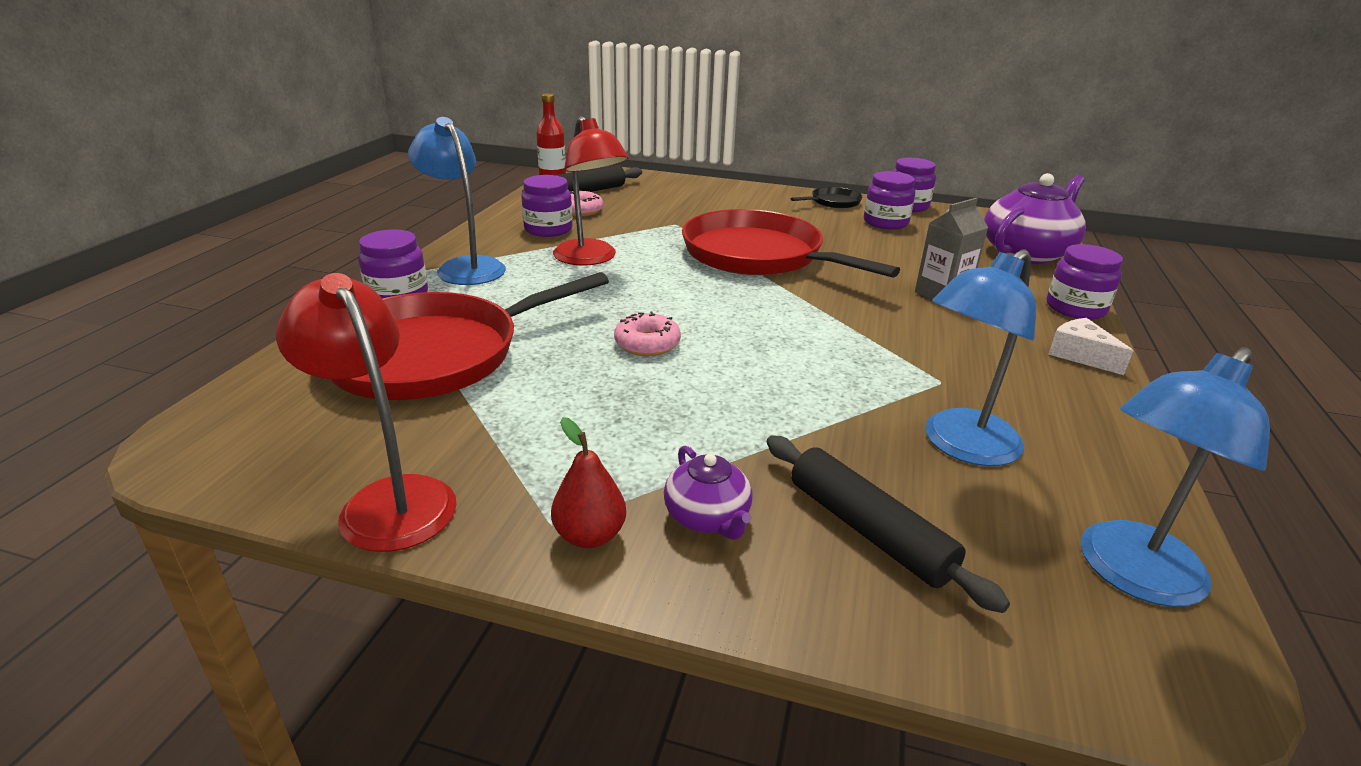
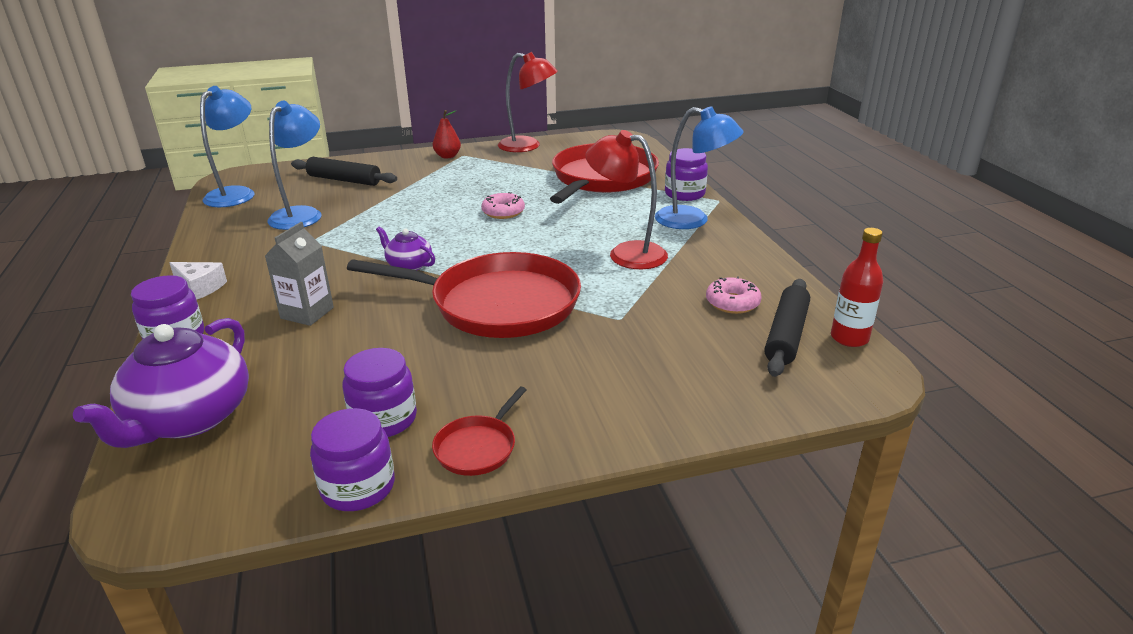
camera: 150 degrees right, 0 degrees up
(548, 229) = (711, 269): purple jar -> none
(707, 517) = (409, 168): purple teapot -> purple teapot (409, 265)
(833, 202) = (478, 447): black pan -> red pan

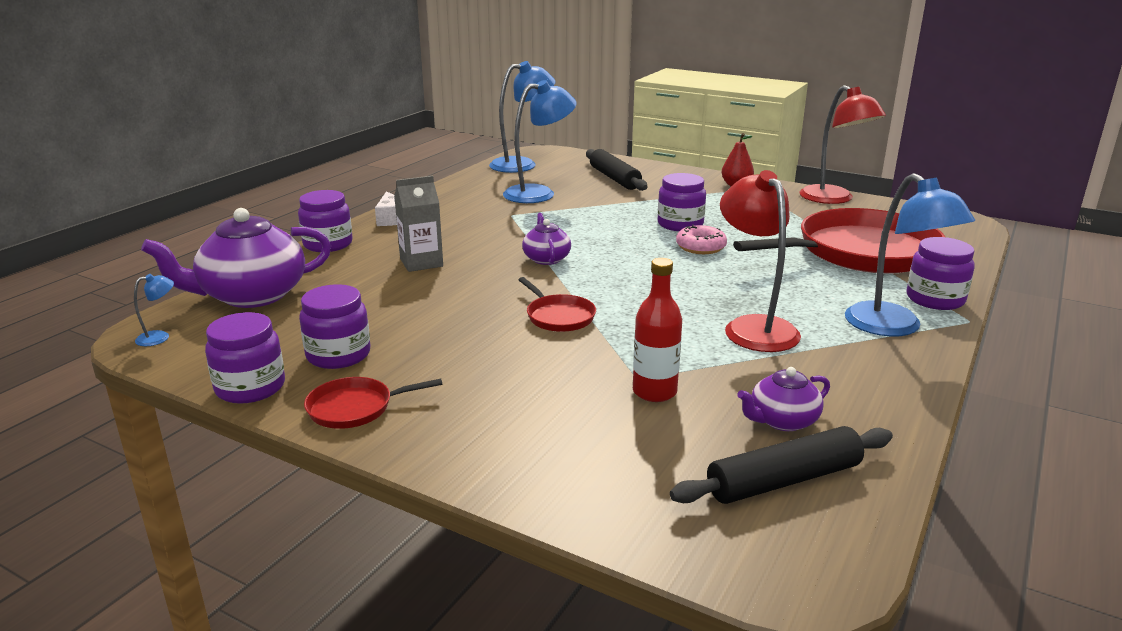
camera: 45 degrees right, 5 degrees down
(163, 505) = (160, 337): none -> blue lamp
(460, 200) = (680, 224): none -> purple jar
(498, 304) = (558, 316): red pan -> red pan, size x0.43
(732, 303) = (782, 421): pink donut -> purple teapot
(849, 338) = (859, 526): red bottle -> red bottle (654, 392)

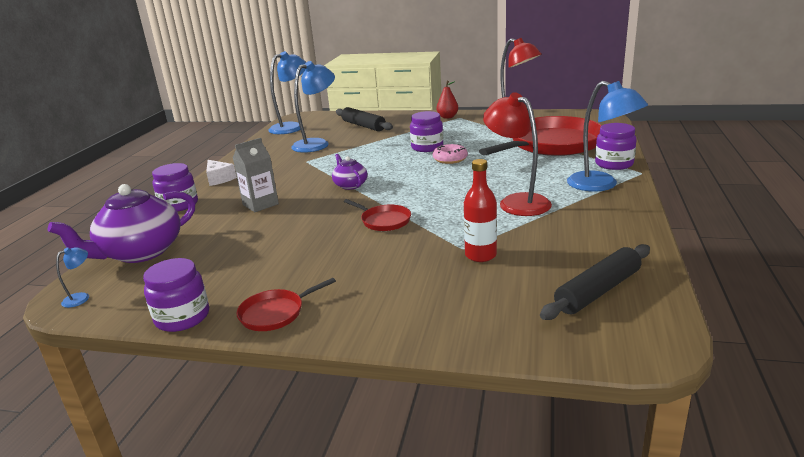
camera: 15 degrees left, 0 degrees up
(338, 355) = (238, 279): purple jar -> none
(782, 421) = (572, 255): purple teapot -> none

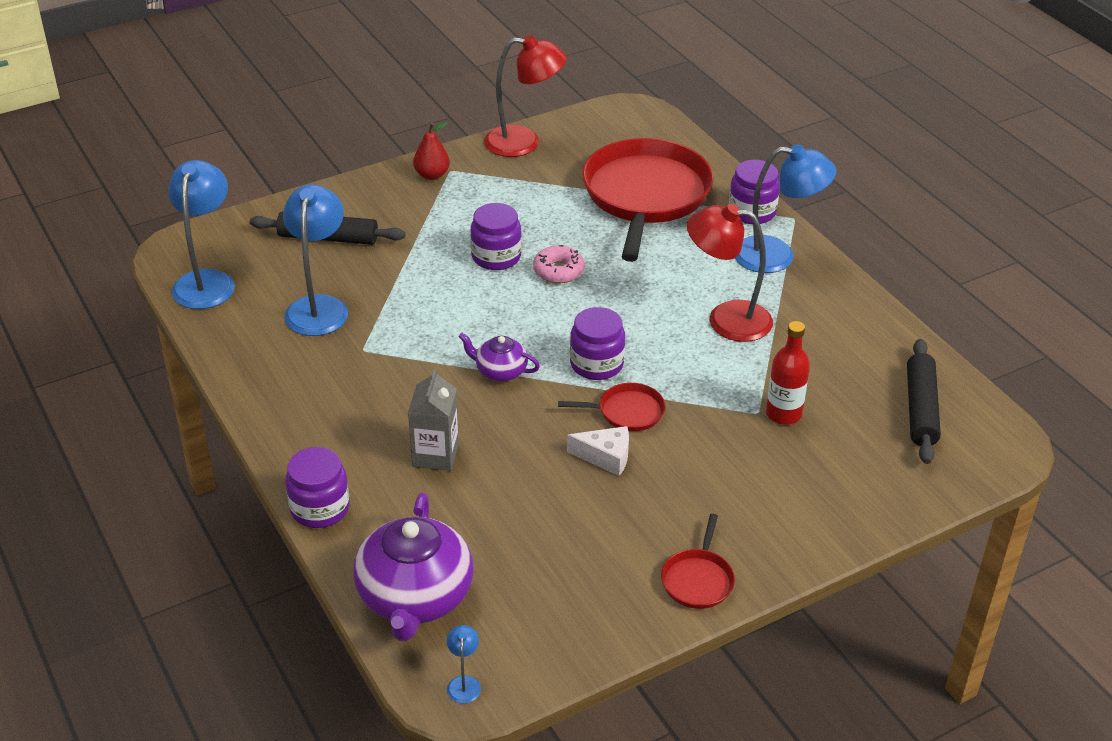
camera: 45 degrees left, 15 degrees up
(182, 317) = (618, 636): purple jar -> purple jar (596, 364)
(219, 179) = (289, 438): white cheese -> white cheese (606, 457)

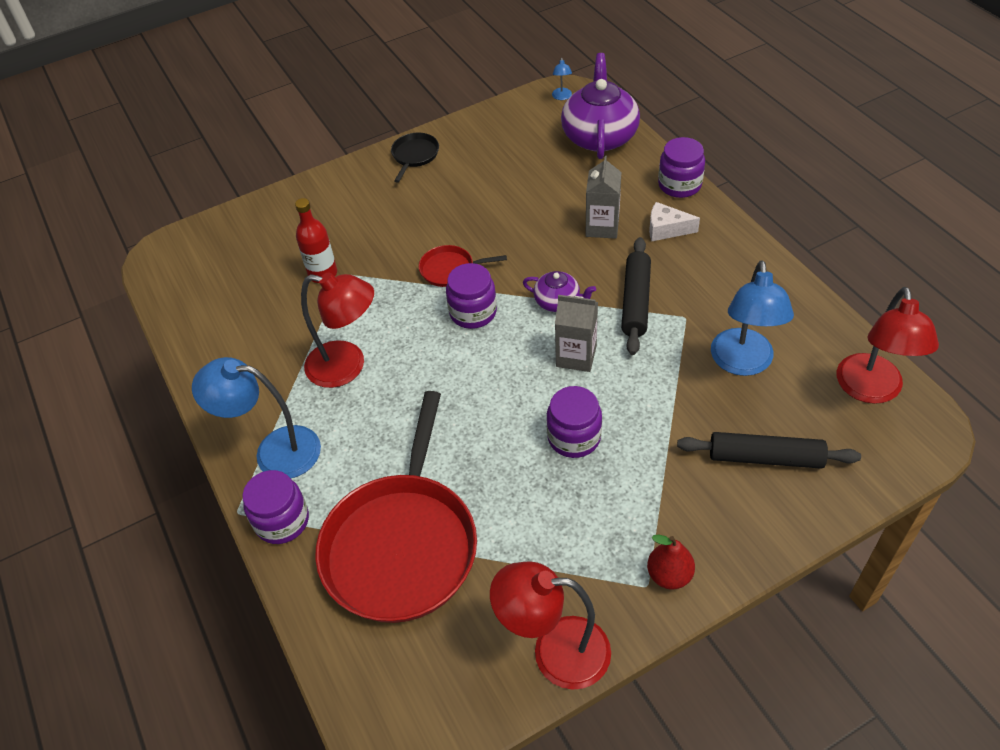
camera: 175 degrees left, 10 degrees up
(207, 281) = (871, 390): blue lamp -> red lamp
(486, 319) = (576, 356): none -> grey carton
(558, 271) = (507, 420): pink donut -> none
(606, 457) = (470, 232): white cheese -> white cheese (666, 229)
(698, 580) = (414, 155): red pan -> black pan
(920, 409) = (210, 284): black rolling pin -> black rolling pin (636, 301)

